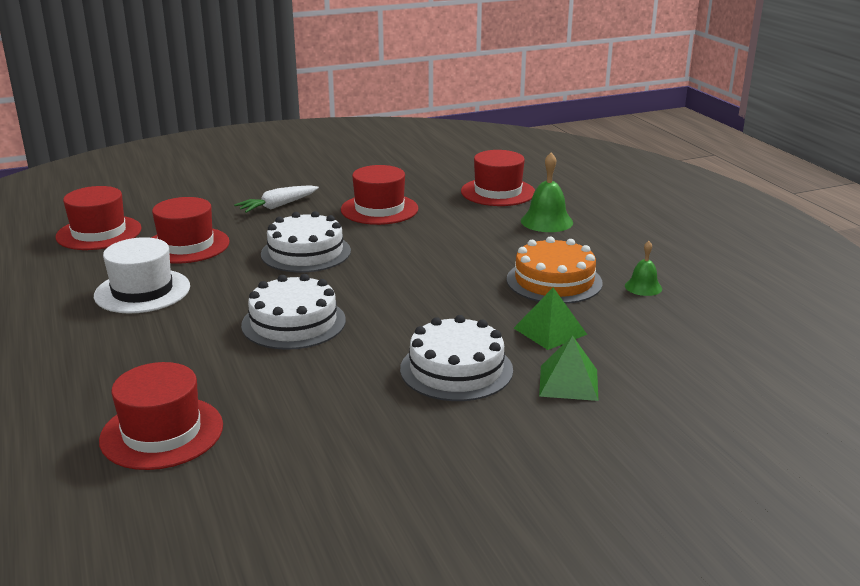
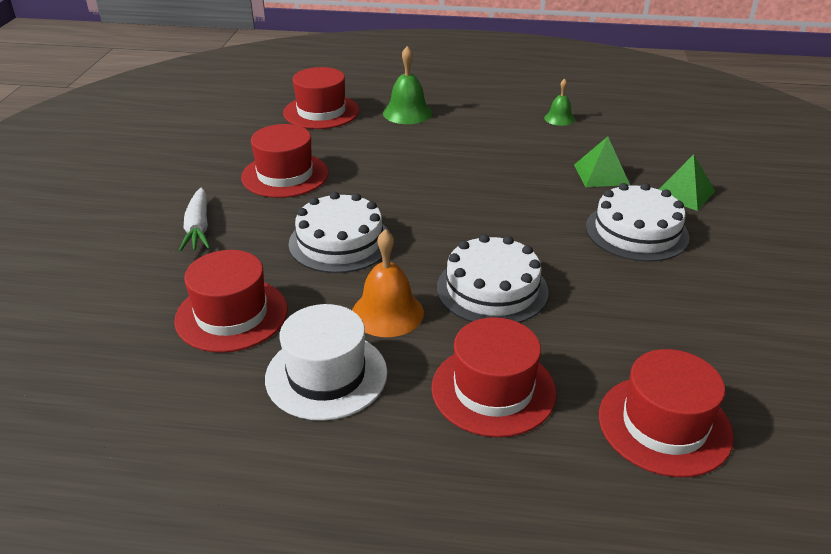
camera: 60 degrees left, 10 degrees up
(99, 233) = (104, 379): red hat -> red hat (493, 390)
(228, 292) = (387, 313): none -> orange bell
(554, 281) = (520, 146): orange cake -> none

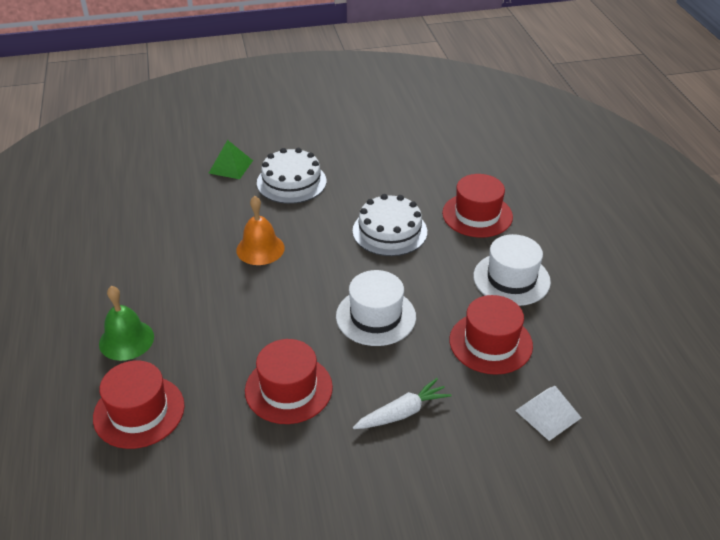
camera: 110 degrees left, 5 degrees up
(96, 323) = (548, 414): none -> white pyramid
(340, 242) = (375, 316): white cake -> white hat
(387, 313) = (441, 269): orange bell -> orange bell (260, 249)
(559, 118) = (118, 237): green bell -> none
(601, 174) = (216, 204): green pyramid -> none
(664, 425) = (462, 161): red hat -> none

